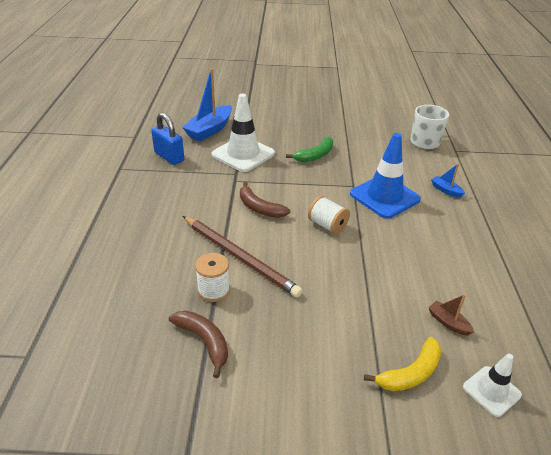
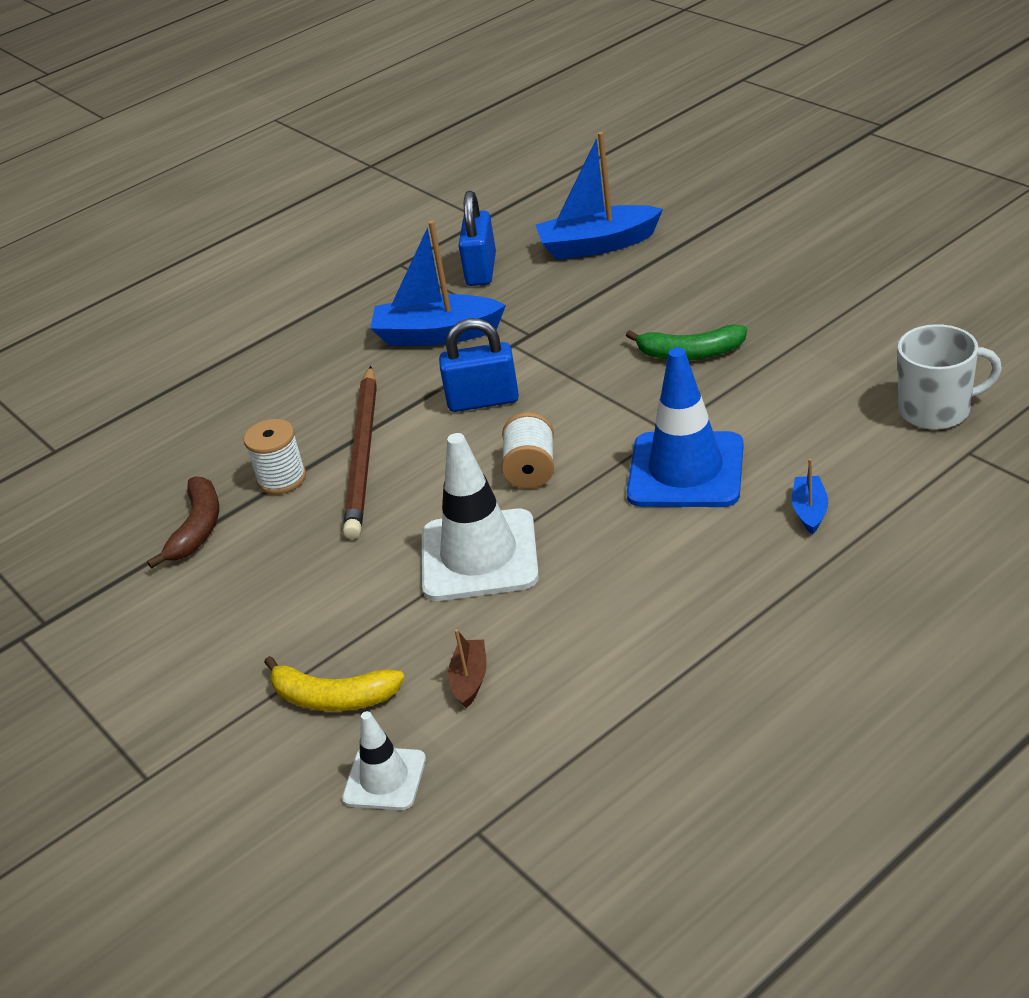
camera: 55 degrees right, 0 degrees up
(190, 190) = (437, 334): none -> blue boat
(243, 154) = (585, 306): white traffic cone -> white traffic cone (479, 556)
(259, 208) = (483, 400): brown banana -> blue padlock

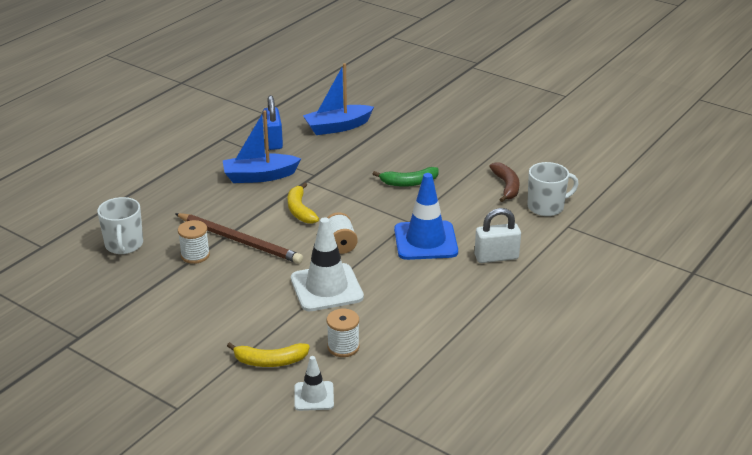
camera: 20 degrees left, 5 degrees down
(178, 454) = (124, 245): none -> white mug
(197, 528) = (153, 283): brown banana -> brown banana (506, 186)
(363, 455) = (239, 241): brown pencil -> brown pencil turned 45 degrees counterclockwise
(470, 679) = (343, 347): brown boat -> white spool
(483, 400) = (300, 210): blue padlock -> yellow banana
(809, 511) = (496, 257): blue boat -> white padlock

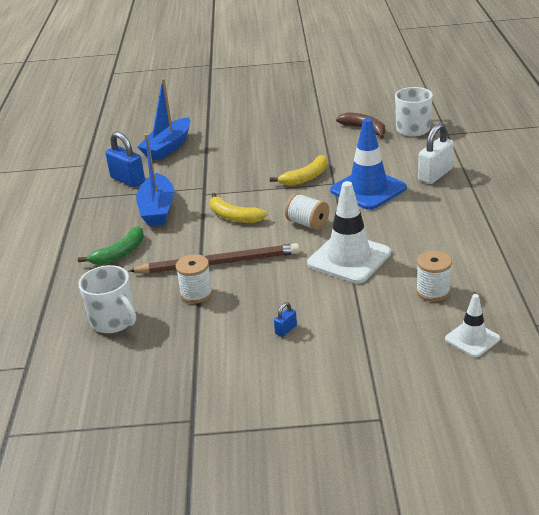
camera: 35 degrees left, 0 degrees up
(210, 314) = (286, 330): none -> blue padlock
(259, 176) = (157, 209): blue boat -> blue boat turned 45 degrees counterclockwise
(270, 361) = (395, 335): yellow banana -> yellow banana (306, 177)
(409, 182) = (290, 158): green banana -> green banana (120, 253)

